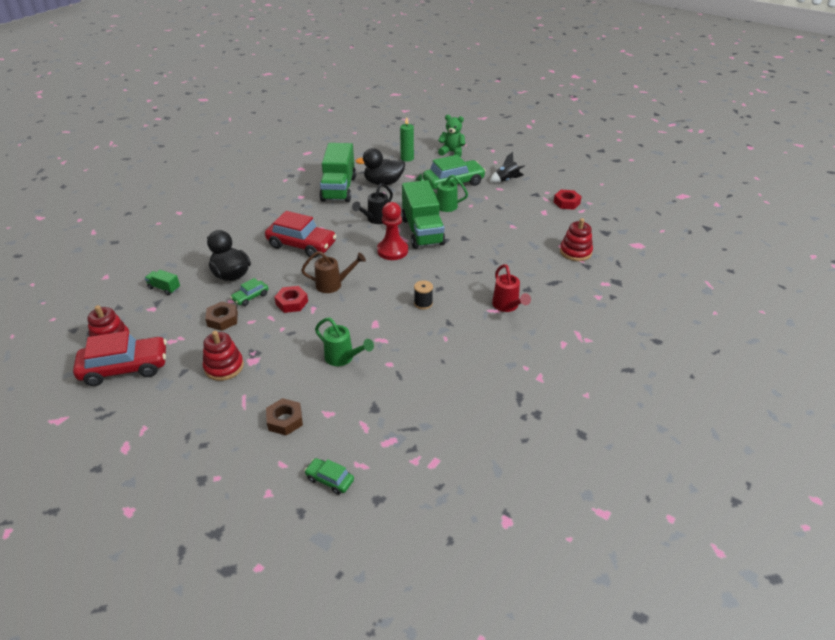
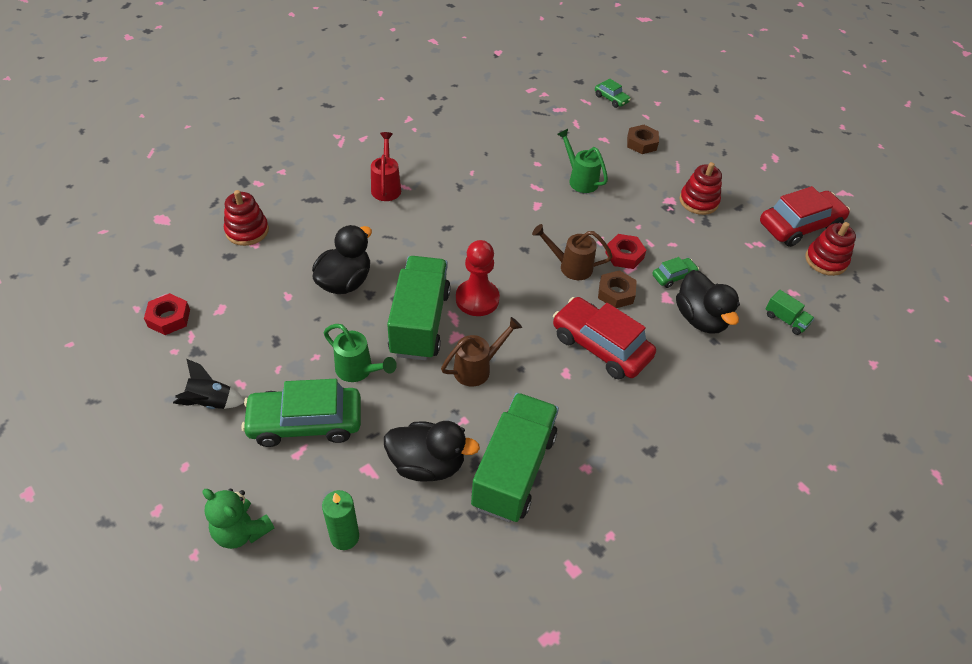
camera: 165 degrees left, 10 degrees up
(125, 368) = (799, 226): red car -> red car turned 150 degrees clockwise
(222, 319) = (705, 255): brown nut -> brown nut (616, 293)
(375, 220) = (478, 368): black watering can -> brown watering can
(423, 303) = (475, 214): black spool -> none
(484, 240) = (345, 282): none -> black duck

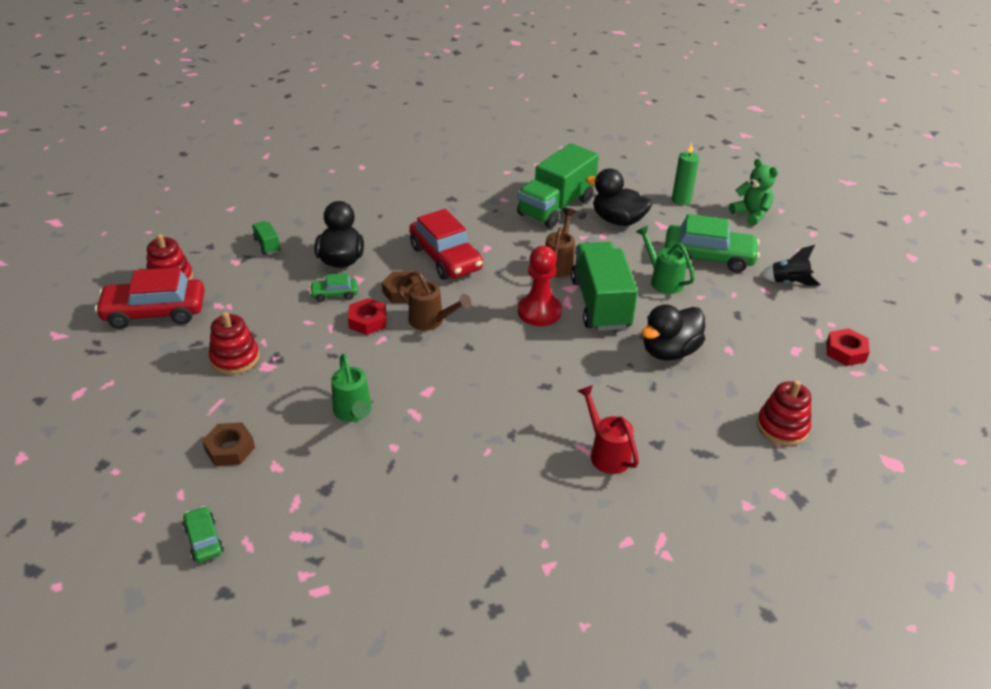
camera: 160 degrees left, 10 degrees down
(386, 186) = (606, 452): red watering can -> red watering can turned 135 degrees clockwise
(420, 322) = (600, 304): green truck -> green truck turned 150 degrees clockwise
(478, 368) = (559, 264): brown watering can -> brown watering can turned 120 degrees clockwise

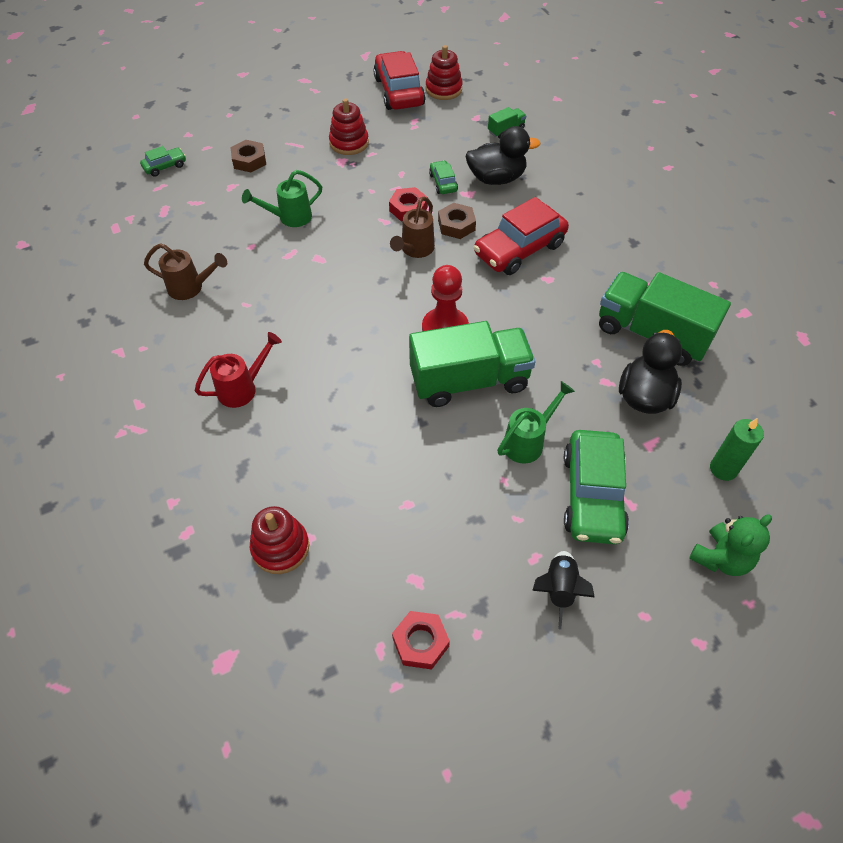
camera: 85 degrees right, 15 degrees up
(559, 264) = (535, 342): brown watering can -> brown watering can (191, 288)
(669, 351) = (396, 444): black duck -> none

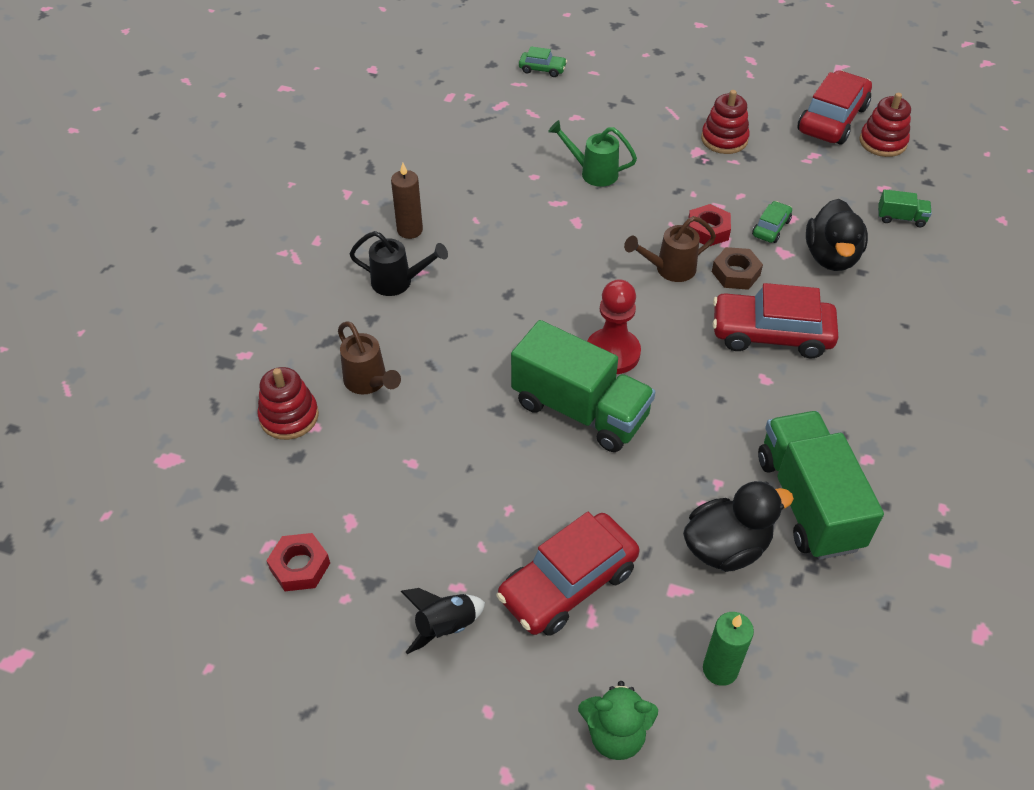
camera: 45 degrees right, 5 degrees down
(191, 288) = (450, 179): brown watering can -> brown watering can (369, 383)
(205, 345) = (410, 230): none -> brown candle
(243, 388) = (399, 282): red watering can -> black watering can
(249, 160) = (616, 104): brown nut -> none
(496, 178) = (831, 257): black duck -> black duck turned 60 degrees clockwise
(528, 441) = (568, 497): green watering can -> none
(592, 495) = (568, 584): green car -> red car

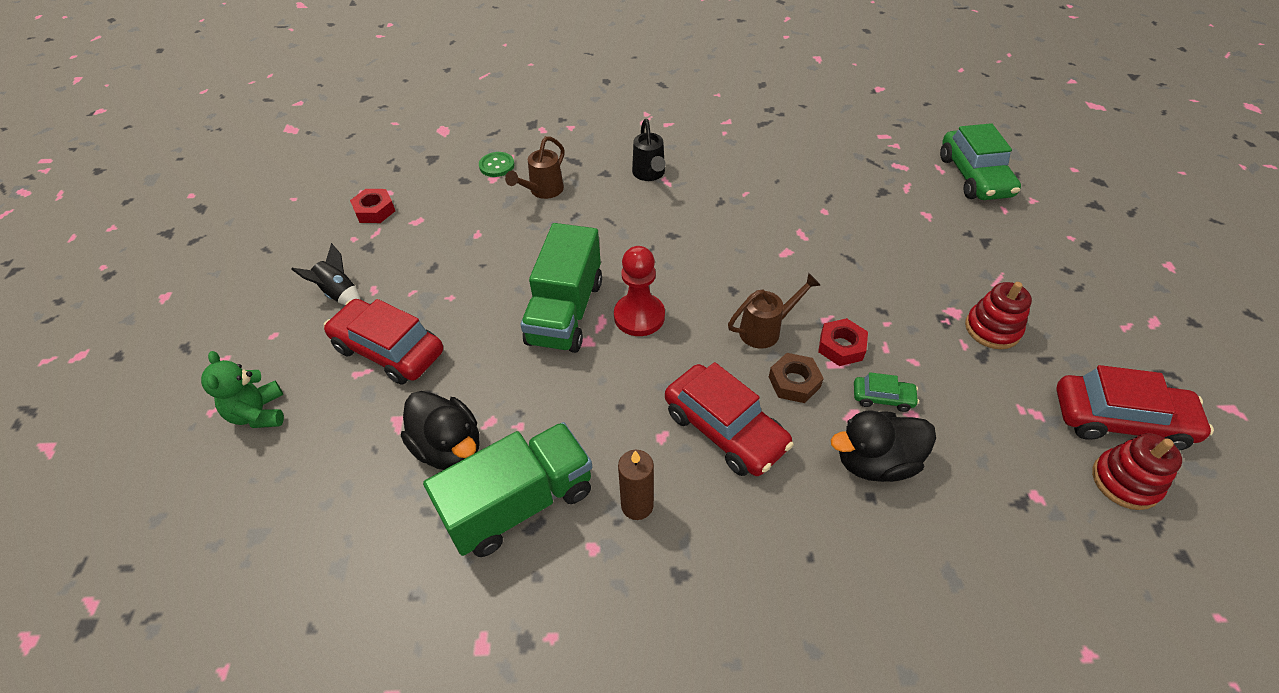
camera: 70 degrees right, 0 degrees up
(289, 416) = (497, 165): red stacking toy -> green button
(410, 230) = (709, 163): brown candle -> brown candle (637, 505)
(542, 69) = (974, 176): green car -> green car, size x2.06
(592, 172) = (859, 245): green watering can -> none
(669, 269) = (766, 330): brown watering can -> brown watering can turned 105 degrees clockwise
(720, 669) = (323, 470): green candle -> none
(771, 334) = (725, 429): red car -> red car turned 150 degrees clockwise
(901, 218) = (994, 524): green truck -> none

